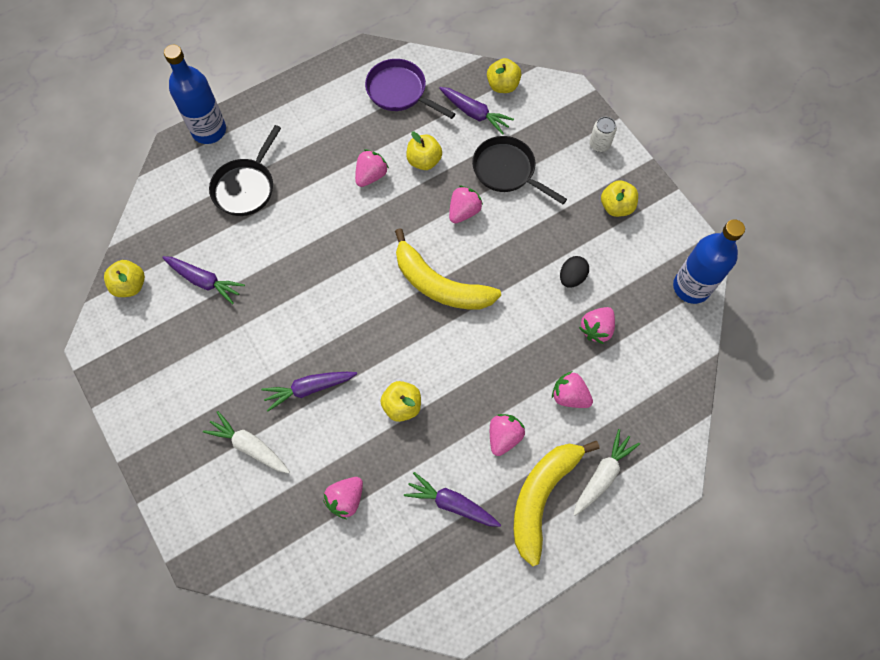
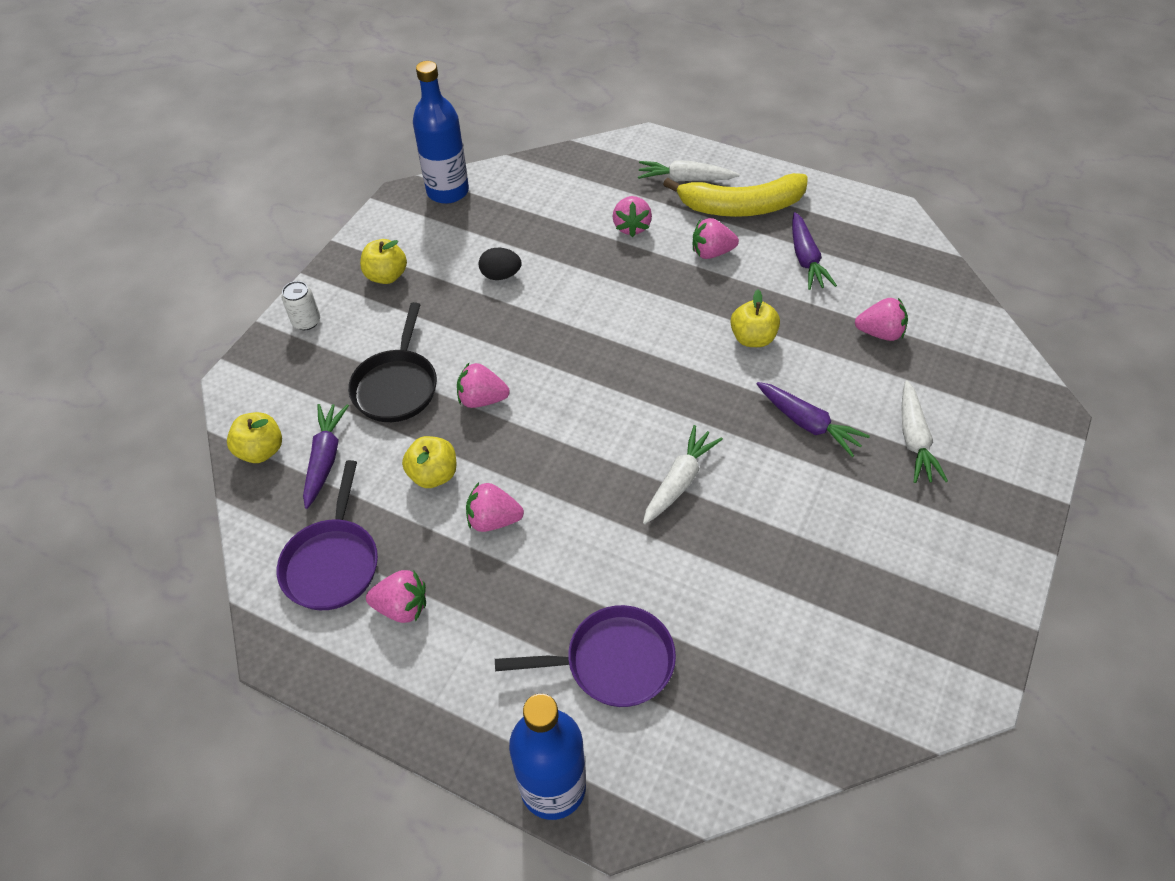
camera: 120 degrees left, 15 degrees down
(130, 285) = (865, 708): yellow apple -> none
(204, 281) = (782, 617): purple carrot -> none
(246, 187) = (612, 662): black pan -> purple pan
(325, 285) = (679, 481): none -> white carrot
(440, 285) = (593, 375): yellow banana -> none
(596, 329) = (546, 236): pink strawberry -> pink strawberry (402, 607)

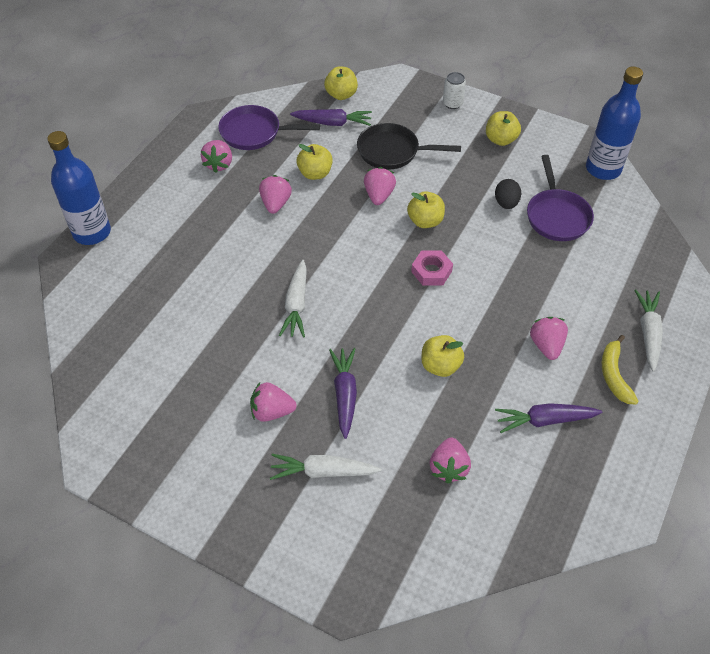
camera: 90 degrees right, 0 degrees up
(530, 351) = (425, 221): none -> yellow apple
(612, 662) = (162, 261): purple pan -> purple pan (557, 216)
(614, 345) = (431, 271): none -> pink nut
(631, 227) = (574, 288): pink strawberry -> pink strawberry (272, 411)
(679, 481) = (296, 305): white carrot -> white carrot turned 60 degrees clockwise
(741, 207) = (614, 375): yellow banana -> yellow banana, size x0.57
(808, 424) = (345, 394): purple carrot -> purple carrot turned 135 degrees clockwise

